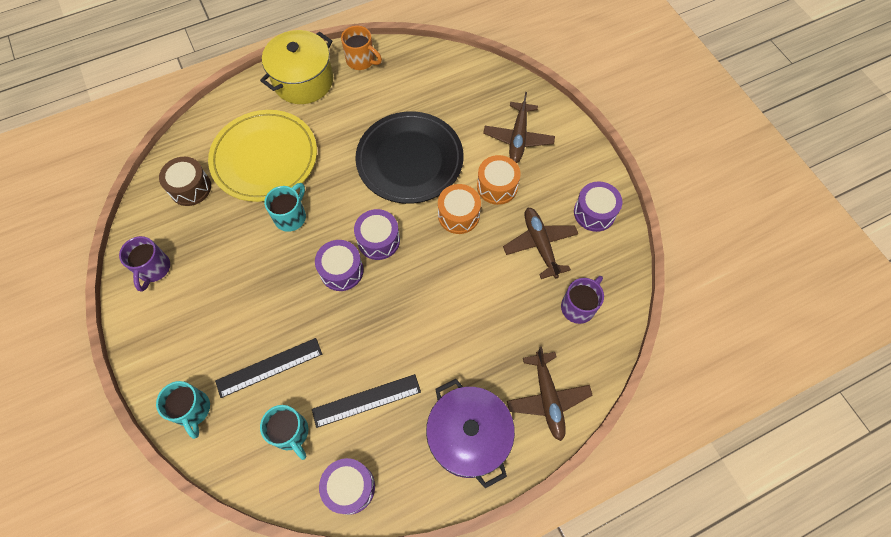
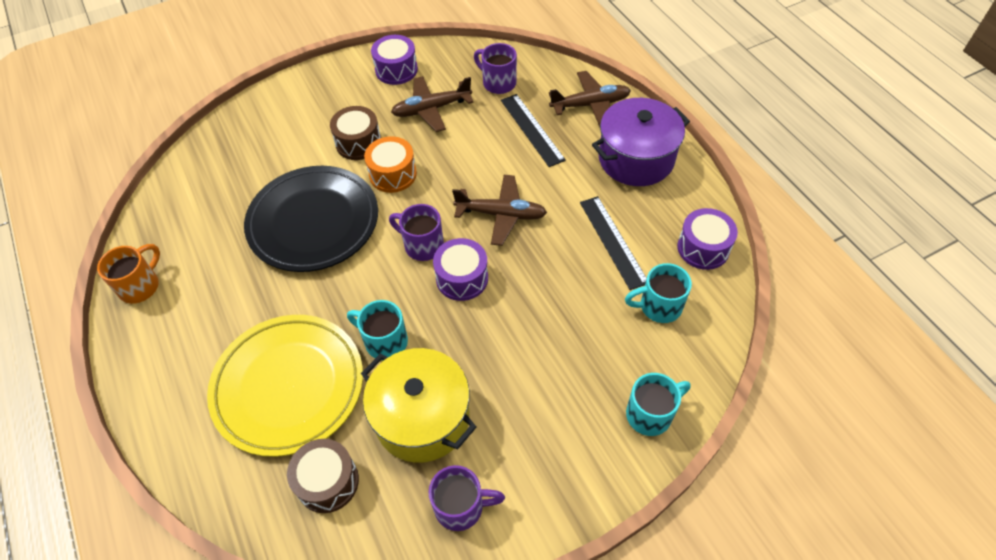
camera: 90 degrees left, 10 degrees down
(269, 367) = (587, 338): black ruler -> black ruler (532, 129)
(291, 433) = (659, 306): turquoise mug -> turquoise mug turned 150 degrees counterclockwise
(303, 81) = (159, 354): yellow pot -> yellow pot (422, 418)
(378, 240) = (422, 245): purple drum -> purple mug
(497, 186) = (358, 143): orange drum -> brown drum
(518, 138) = (296, 126): brown plane -> brown plane (501, 214)

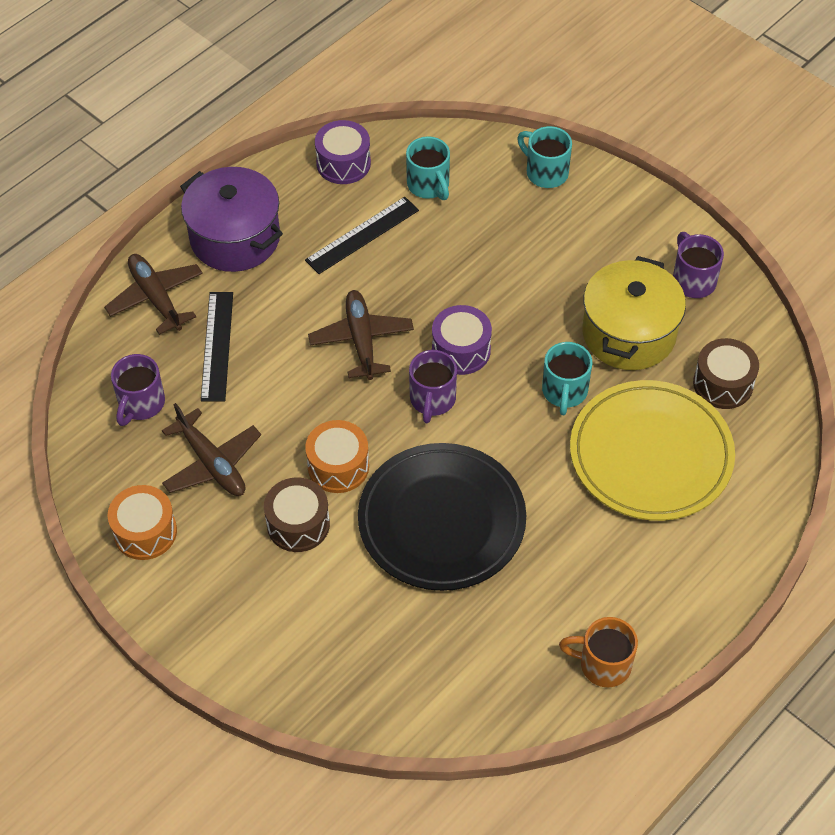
camera: 110 degrees left, 0 degrees up
(396, 70) = (145, 532): purple drum -> orange drum
(532, 129) = (217, 346): black ruler -> black ruler turned 45 degrees counterclockwise

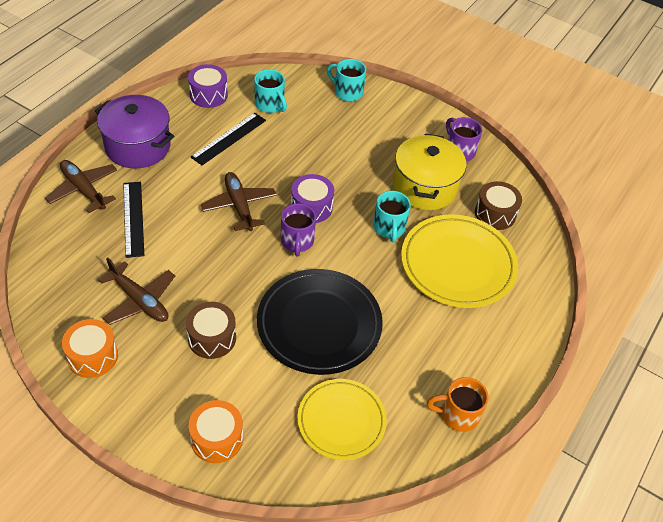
camera: 15 degrees left, 5 degrees down
(141, 404) = (79, 263): purple mug -> none
(338, 466) = (236, 293): orange drum -> orange drum (217, 438)
(447, 653) = (341, 421): none -> yellow plate

